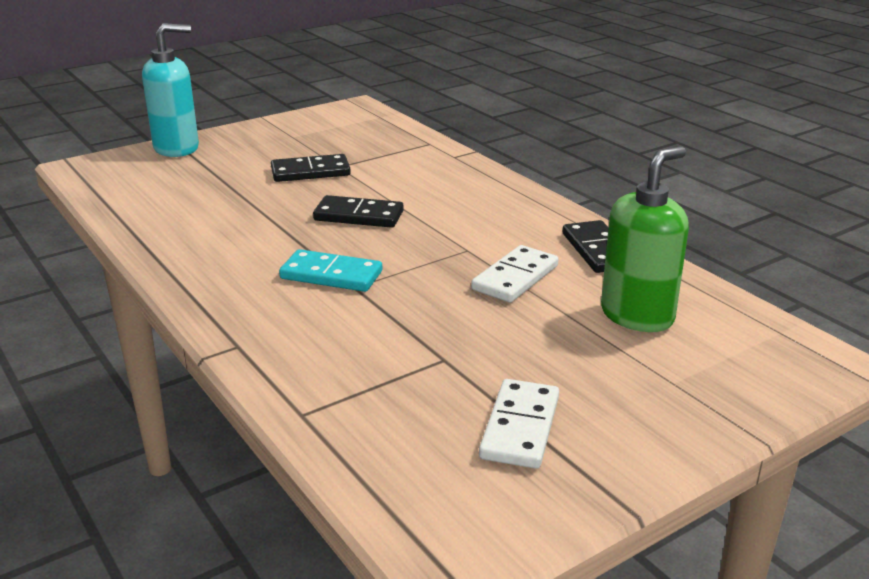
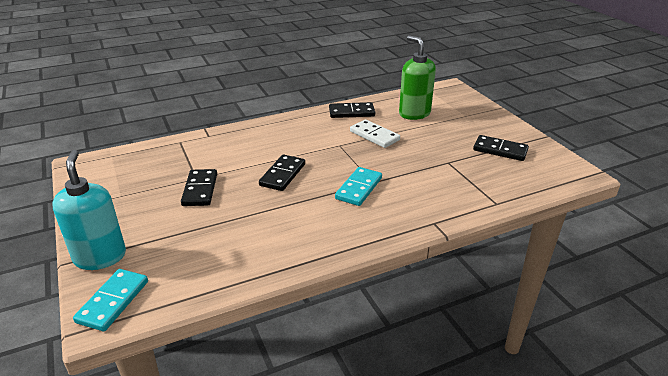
camera: 80 degrees left, 5 degrees up
(105, 166) = (113, 301): none -> turquoise domino
(520, 427) = (500, 150): white domino -> black domino

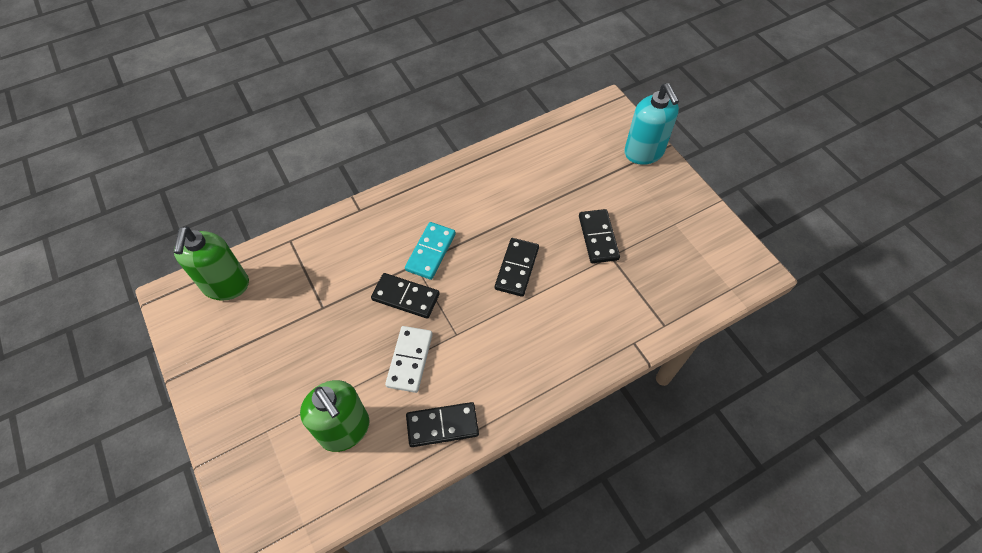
camera: 175 degrees right, 25 degrees up
(113, 301) = (608, 118): turquoise domino -> none
(374, 136) = (409, 360): white domino -> white domino turned 60 degrees clockwise
(500, 150) = (249, 338): black domino -> black domino (405, 297)
(538, 177) = (226, 285): none -> green soap dispenser

